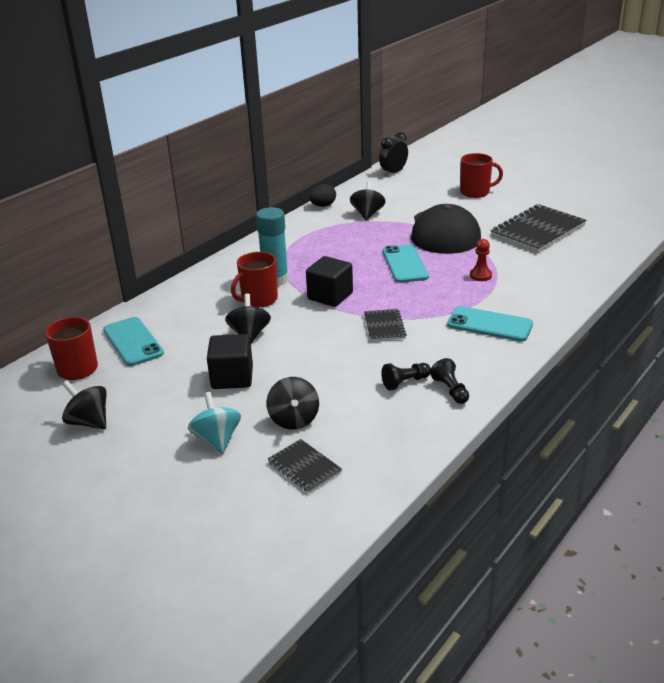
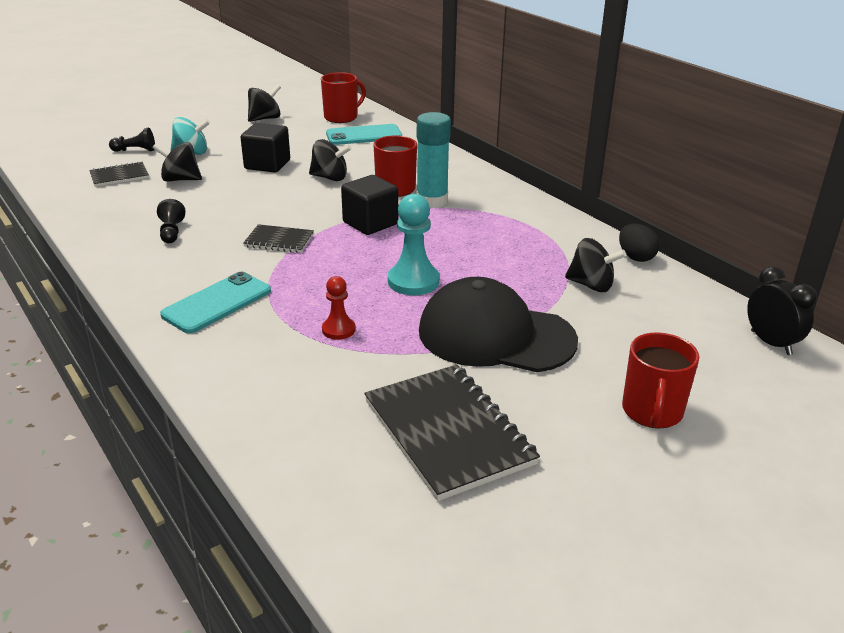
camera: 105 degrees right, 0 degrees up
(404, 264) = (413, 281): turquoise phone -> turquoise pawn
(450, 390) = (132, 250): black pawn -> black pawn (135, 150)

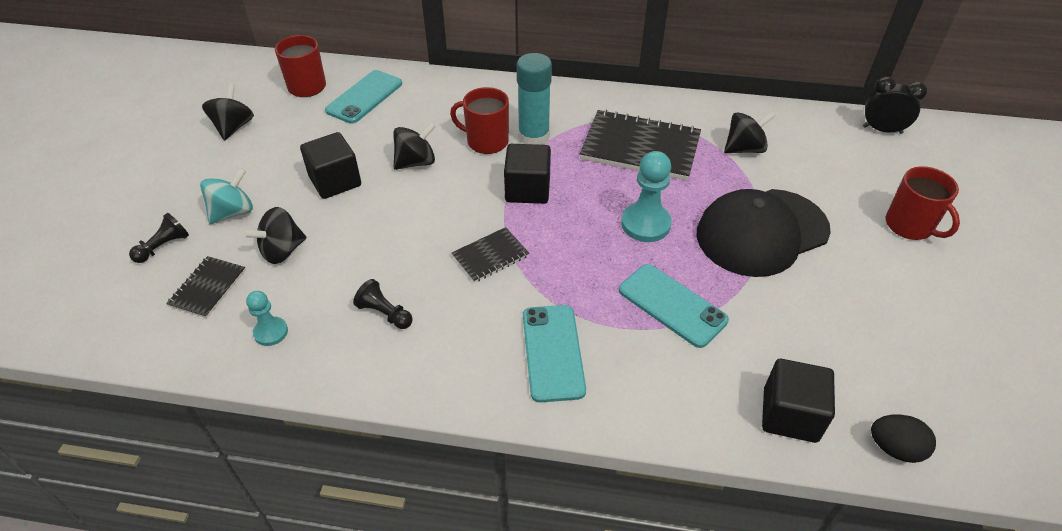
camera: 45 degrees left, 15 degrees up
(108, 208) = (271, 332): none -> turquoise pawn
(290, 435) = (790, 415): none -> black cube
(338, 330) = (672, 305): red pawn -> turquoise phone
(447, 432) = (855, 330): black notebook -> black notebook (640, 148)
(635, 257) = (730, 106): black egg -> black egg (895, 448)

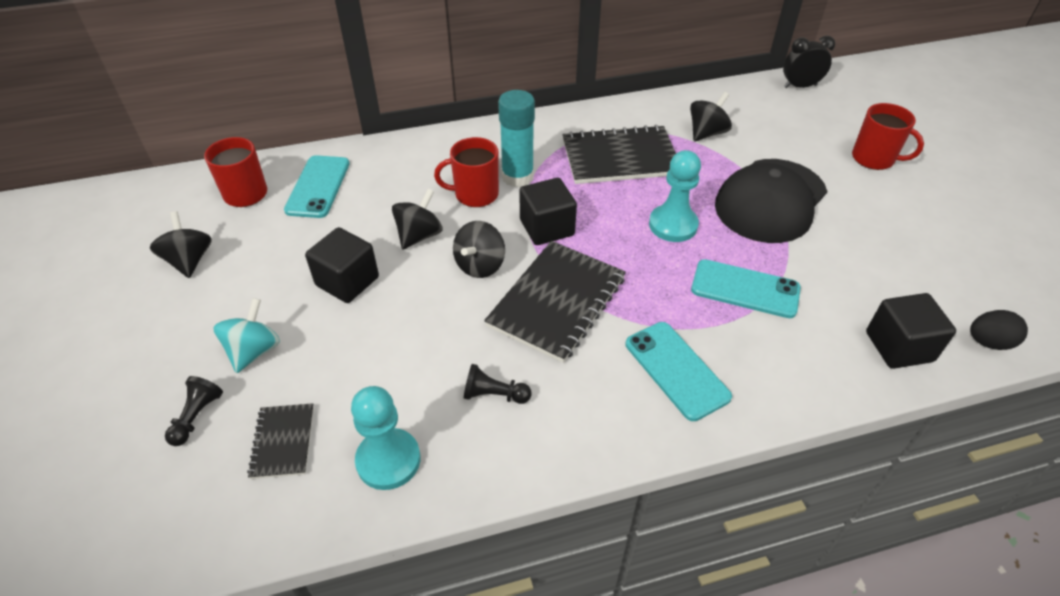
camera: 25 degrees left, 0 degrees up
(271, 332) = (388, 460): turquoise pawn -> turquoise pawn, size x1.69
(282, 251) = (340, 372): black spinning top -> black spinning top (480, 265)
(490, 256) = (556, 302): black notebook -> black notebook, size x1.93

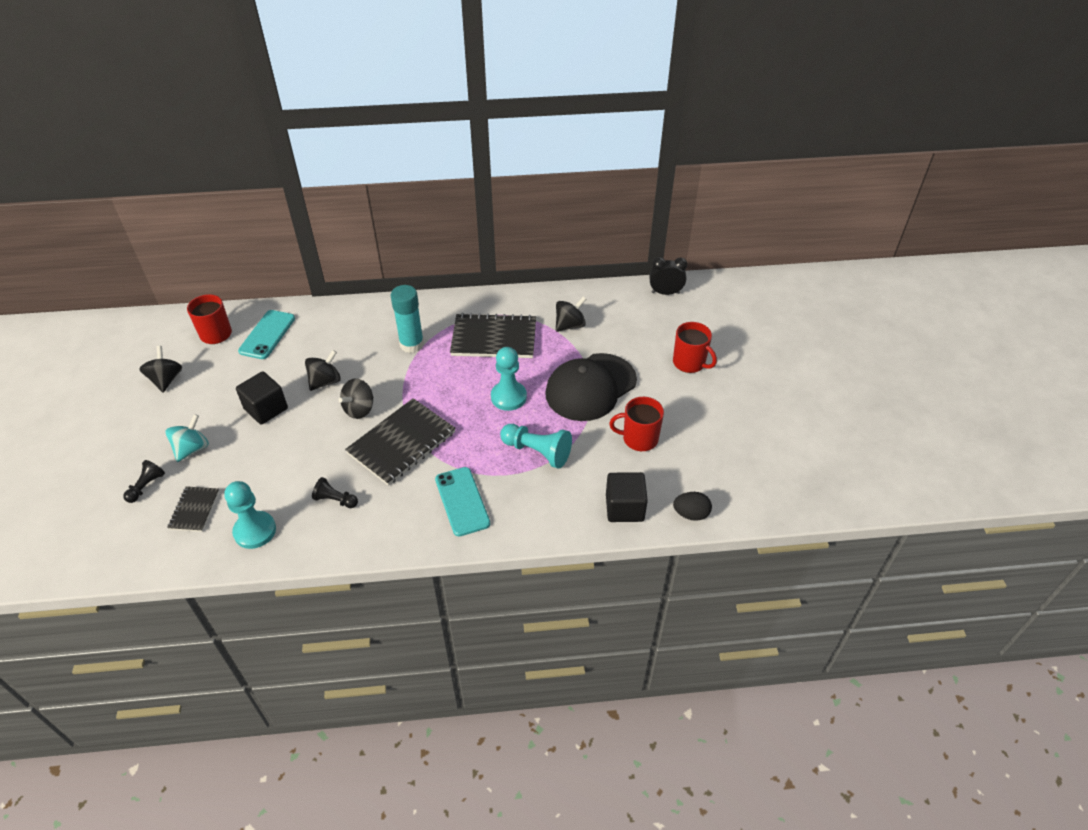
camera: 10 degrees right, 0 degrees up
(475, 194) = (376, 354): red mug -> red mug (639, 439)
(547, 228) = (417, 387): black cube -> none
(745, 289) = (537, 452): turquoise phone -> turquoise pawn

